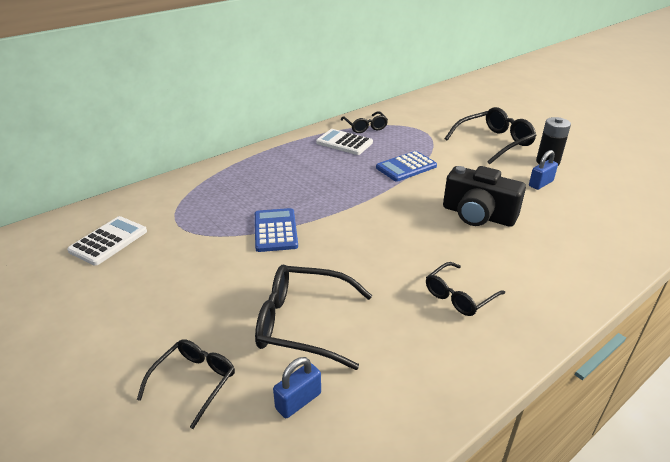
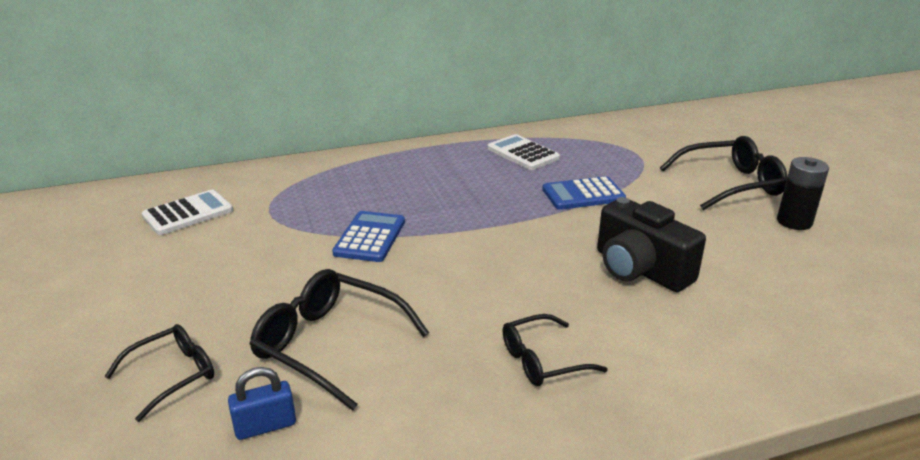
camera: 20 degrees right, 5 degrees down
(365, 127) = (563, 139): black glasses -> none
(540, 184) = (762, 247): blue padlock -> none

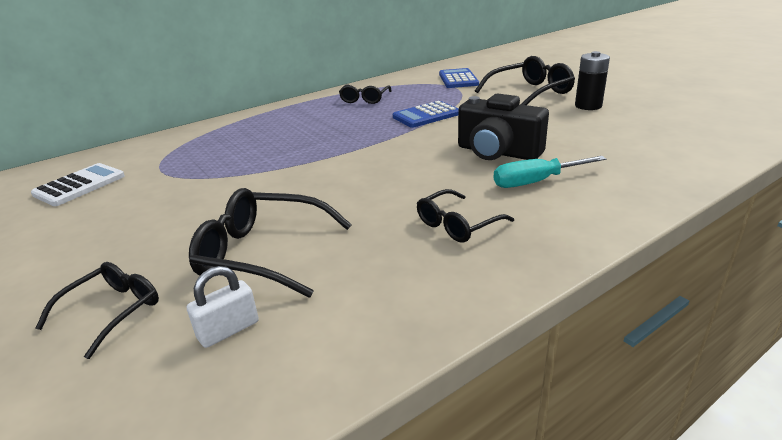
camera: 15 degrees left, 0 degrees up
(265, 426) = (228, 330): blue padlock -> white padlock
(370, 237) = (263, 172): blue calculator -> blue calculator (458, 79)
(523, 153) = (364, 99): white calculator -> black glasses
(663, 323) = (536, 182): none -> turquoise screwdriver

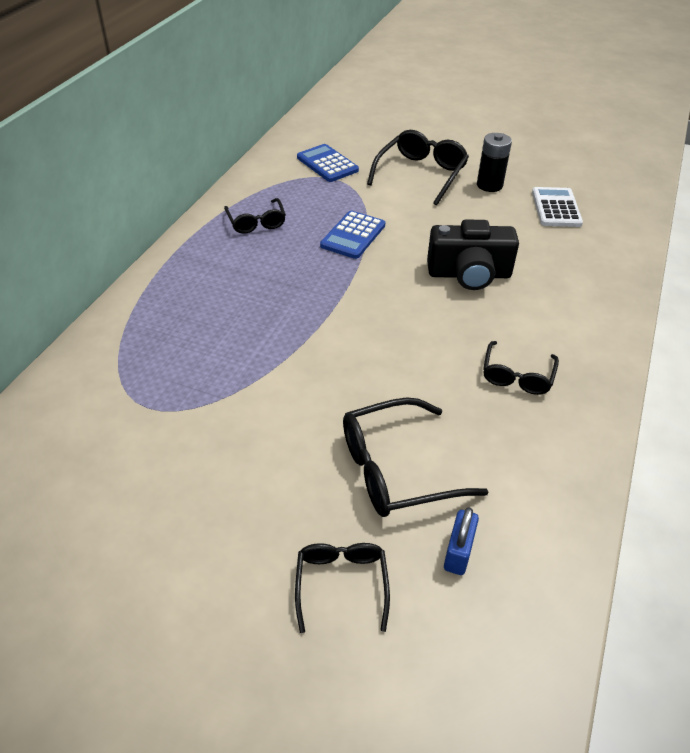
camera: 35 degrees left, 15 degrees up
(80, 185) = (74, 464): white calculator -> white calculator (556, 208)
(228, 330) = (458, 552): white padlock -> blue padlock
(536, 182) = (531, 304): turquoise screwdriver -> none

